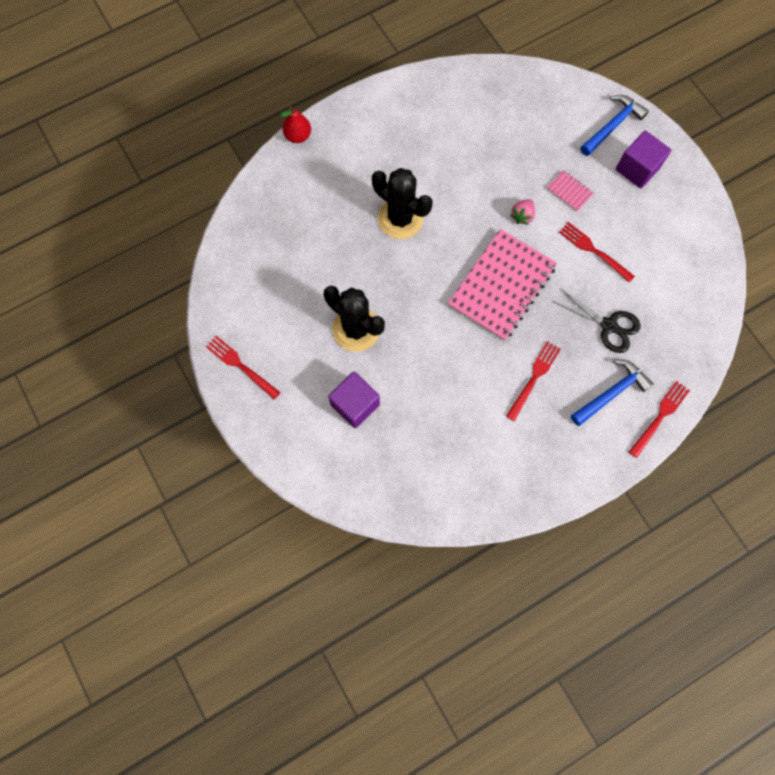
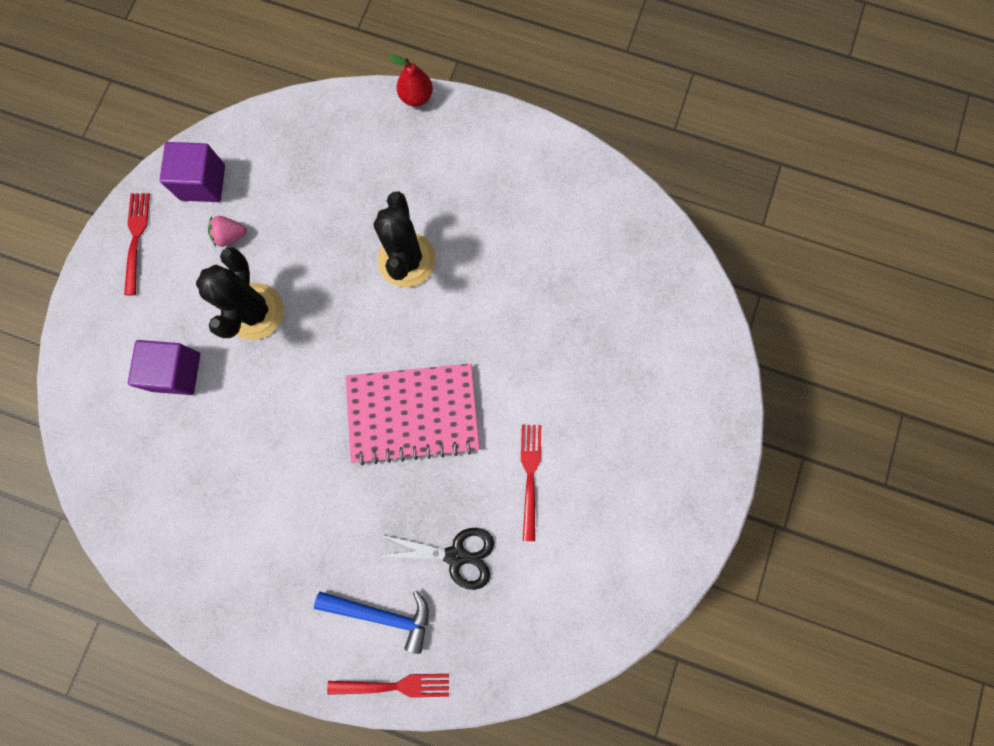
camera: 50 degrees right, 5 degrees up
(522, 216) = (509, 374): pink strawberry -> pink strawberry (230, 236)
(534, 377) = (337, 522): red fork -> none
(569, 191) = (578, 400): pink notebook -> none
(608, 325) = (456, 555): black scissors -> black scissors turned 75 degrees counterclockwise
(612, 126) = (696, 386): blue hammer -> none
(637, 169) = (666, 450): purple cube -> purple cube (203, 182)

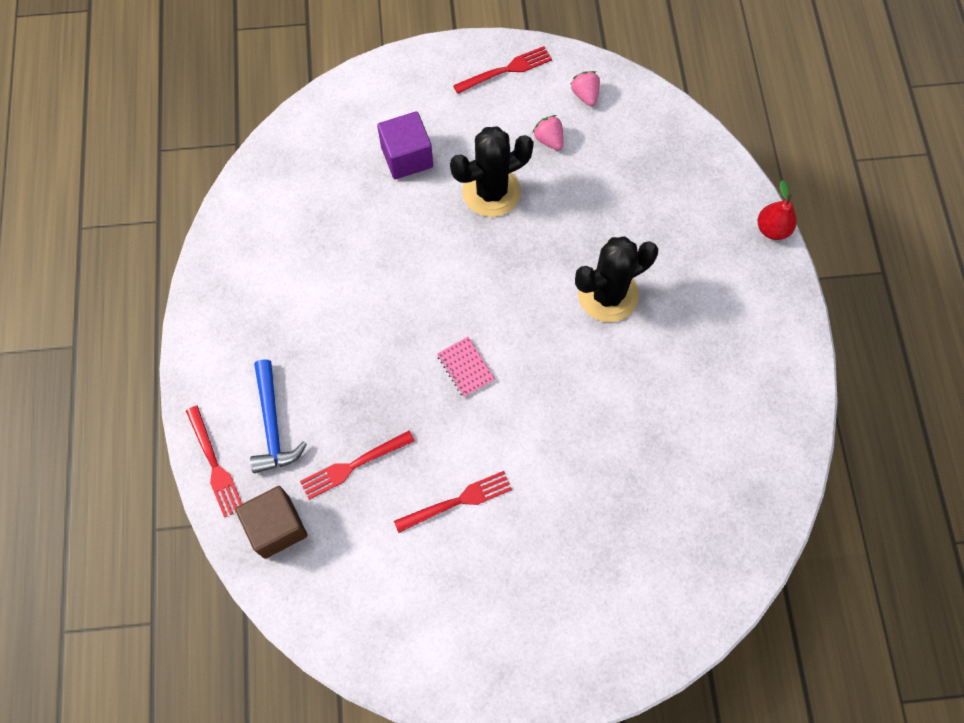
camera: 65 degrees right, 10 degrees down
(203, 182) = (585, 95): purple cube -> pink strawberry
(413, 413) = (465, 367): pink notebook -> pink notebook, size x0.41
(456, 555) = (353, 466): black scissors -> red fork
(480, 649) = (276, 527): none -> brown cube

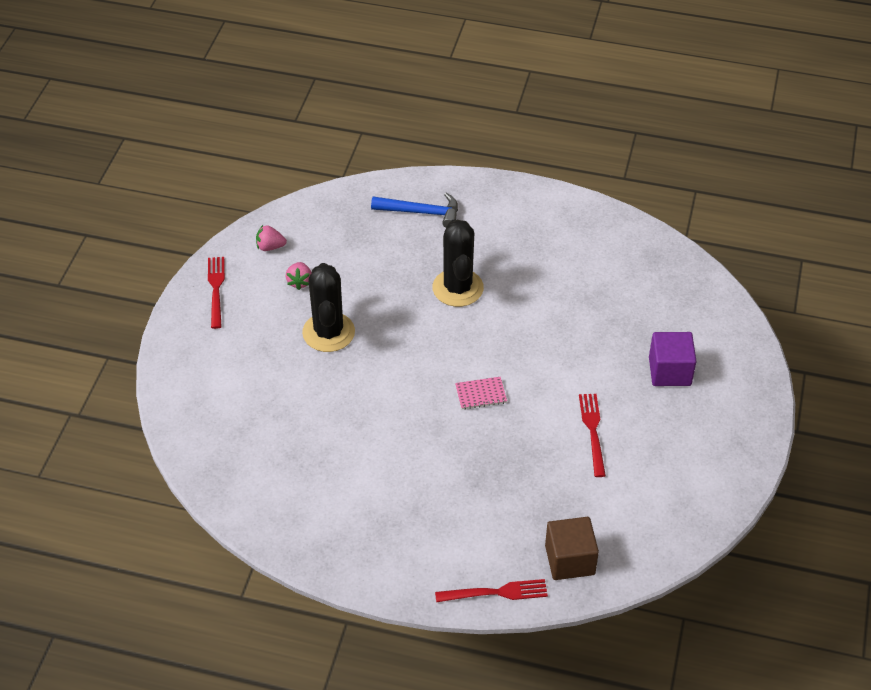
camera: 70 degrees left, 20 degrees down
(272, 425) = (476, 541): blue hammer -> blue hammer (421, 212)
(353, 466) = (536, 493): red fork -> none
(407, 157) = (264, 379): purple cube -> purple cube (669, 371)
(549, 140) = (299, 282): pink strawberry -> pink strawberry turned 75 degrees counterclockwise
(772, 229) = (448, 178): red pear -> none

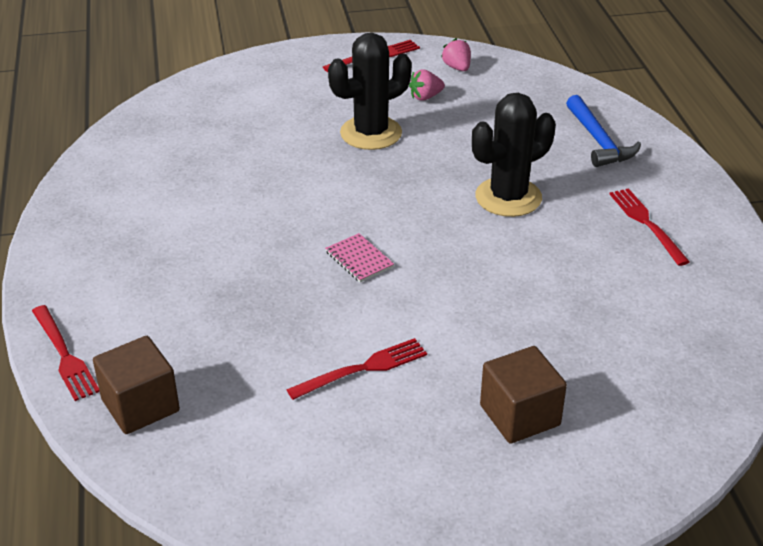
camera: 65 degrees right, 10 degrees down
(527, 232) = (646, 223): none -> red fork
(669, 371) = (520, 415): purple cube -> brown cube

